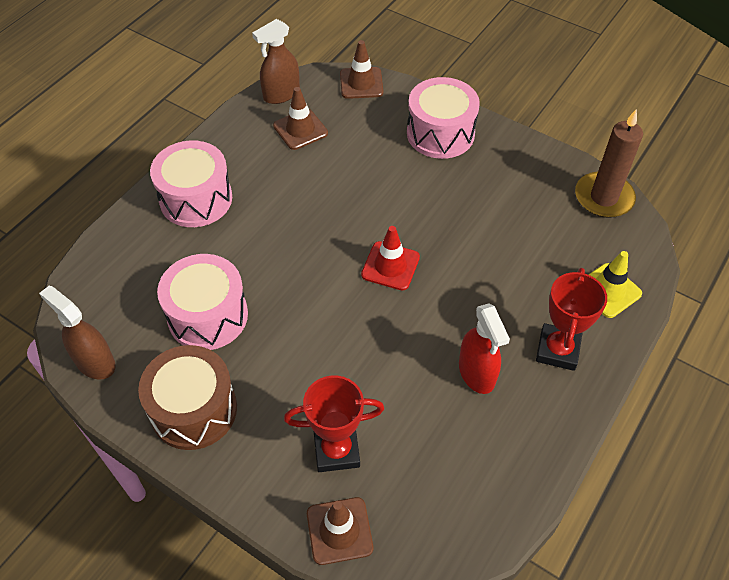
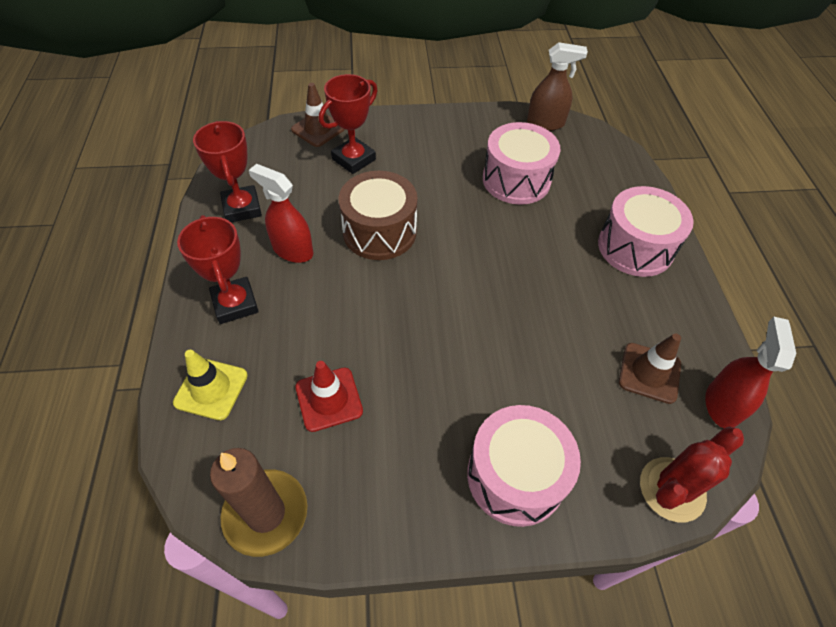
camera: 140 degrees right, 0 degrees up
(194, 409) = (460, 134): brown drum -> brown drum (379, 231)
(281, 94) = (722, 404): brown spray bottle -> red spray bottle
(361, 83) = (672, 489): brown traffic cone -> red cactus
(390, 266) = (427, 289): red traffic cone -> red traffic cone (329, 399)
(498, 458) = (242, 208): none -> red trophy

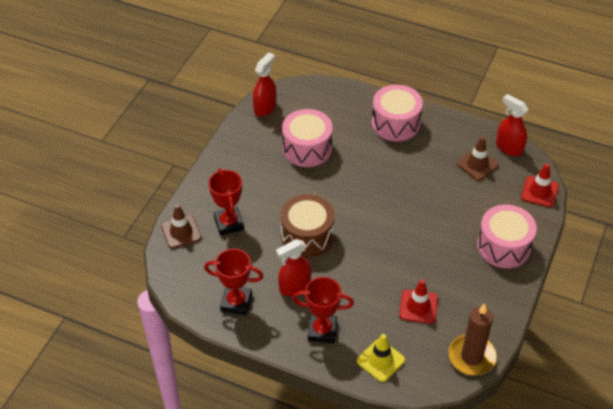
camera: 60 degrees left, 5 degrees down
(545, 123) = (265, 107): brown spray bottle -> red spray bottle
(672, 489) = (539, 192): red cactus -> red traffic cone

